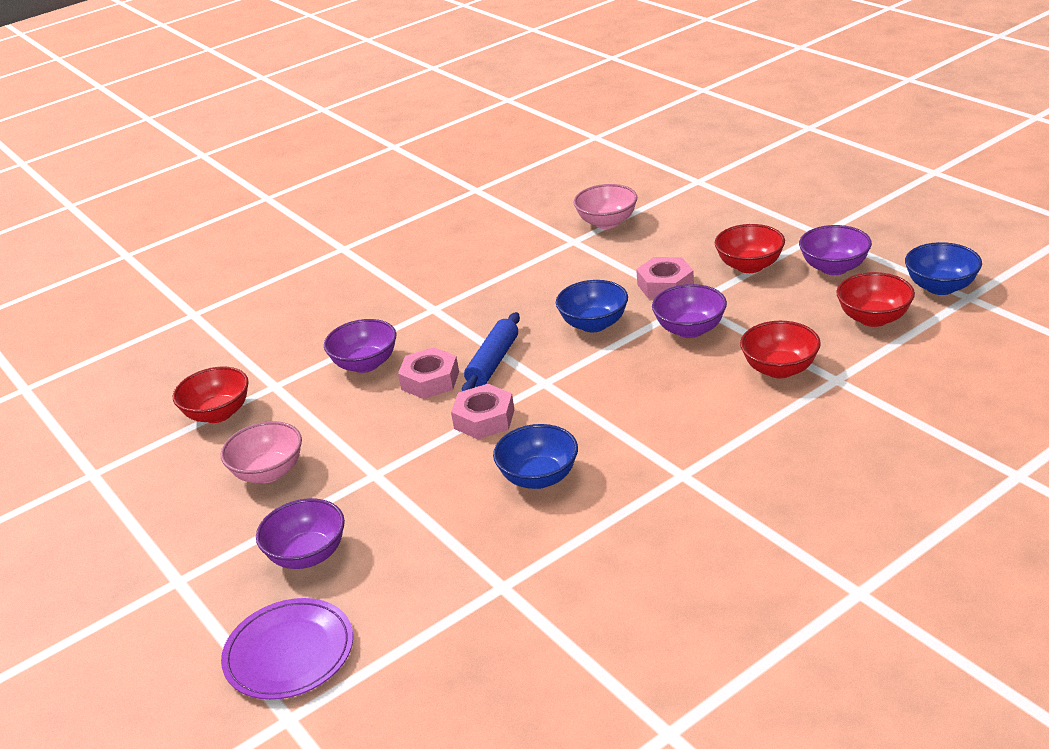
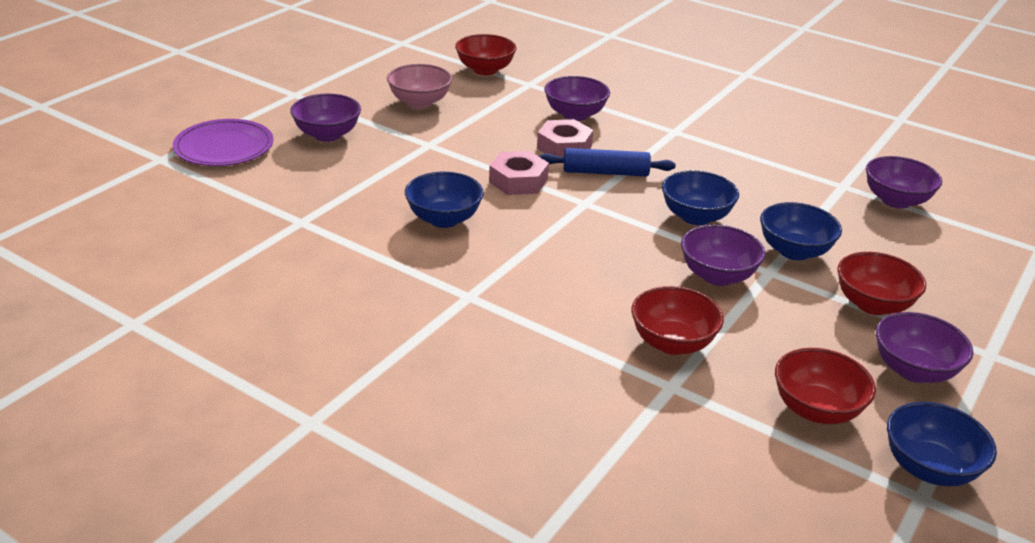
camera: 65 degrees right, 0 degrees up
(607, 222) = (896, 200): pink bowl -> purple bowl
(665, 285) = (794, 251): pink nut -> blue bowl

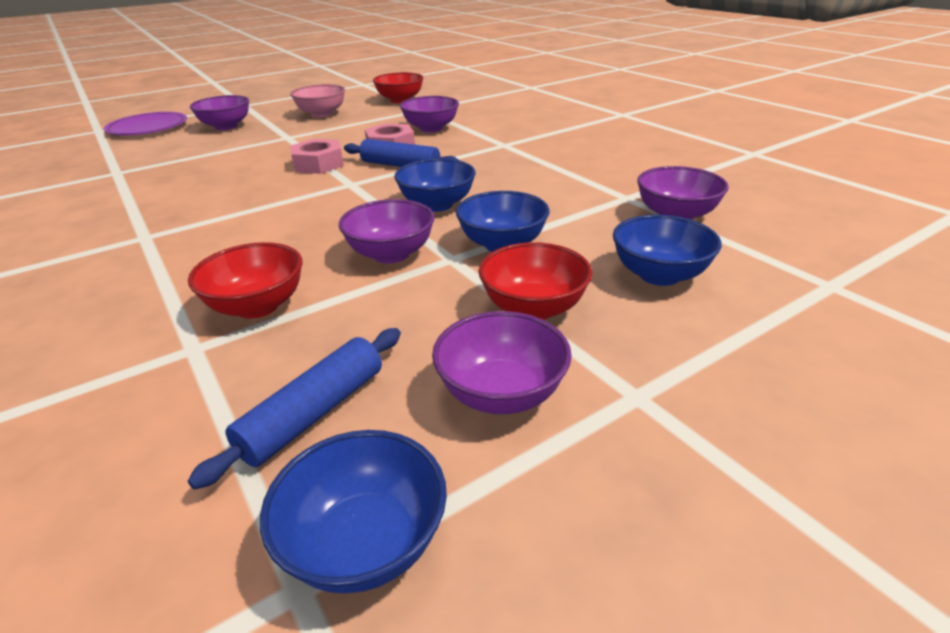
camera: 25 degrees right, 0 degrees up
(444, 219) = (218, 182): blue bowl -> blue bowl (659, 275)
(816, 410) = (314, 413): red bowl -> blue rolling pin

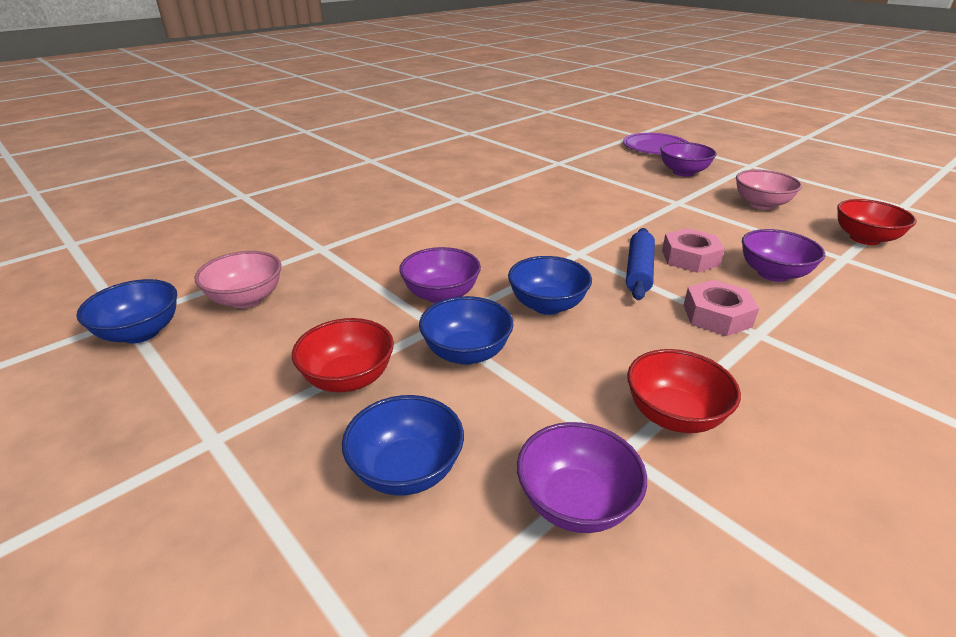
camera: 80 degrees right, 0 degrees up
(257, 306) = (365, 257): red bowl -> red bowl (674, 415)
(314, 413) = (246, 299): blue rolling pin -> pink bowl
(318, 164) = (617, 230): pink nut -> pink nut (717, 316)
(501, 393) = (240, 368): purple bowl -> none

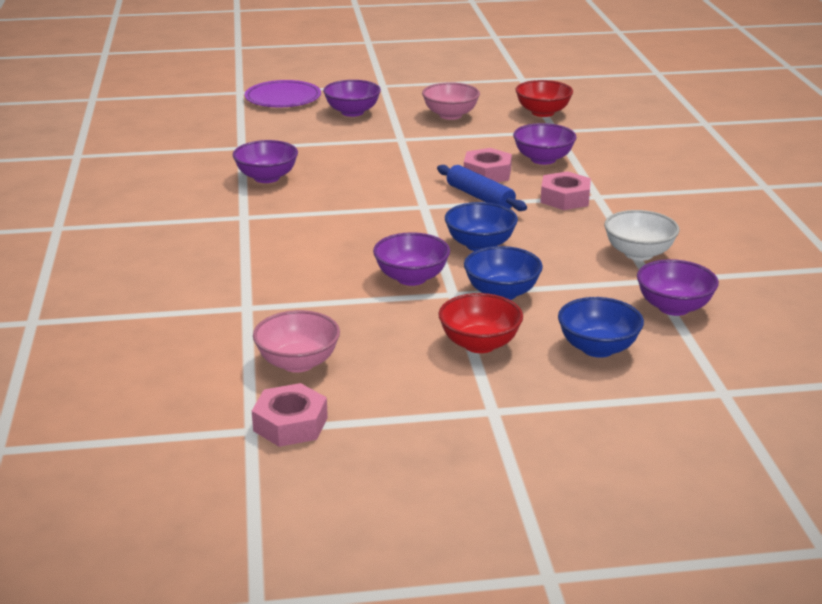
camera: 55 degrees left, 5 degrees down
(140, 333) = (290, 424): blue bowl -> pink nut
(527, 185) = (267, 177): none -> purple bowl
(674, 415) = (638, 253): red bowl -> white bowl

